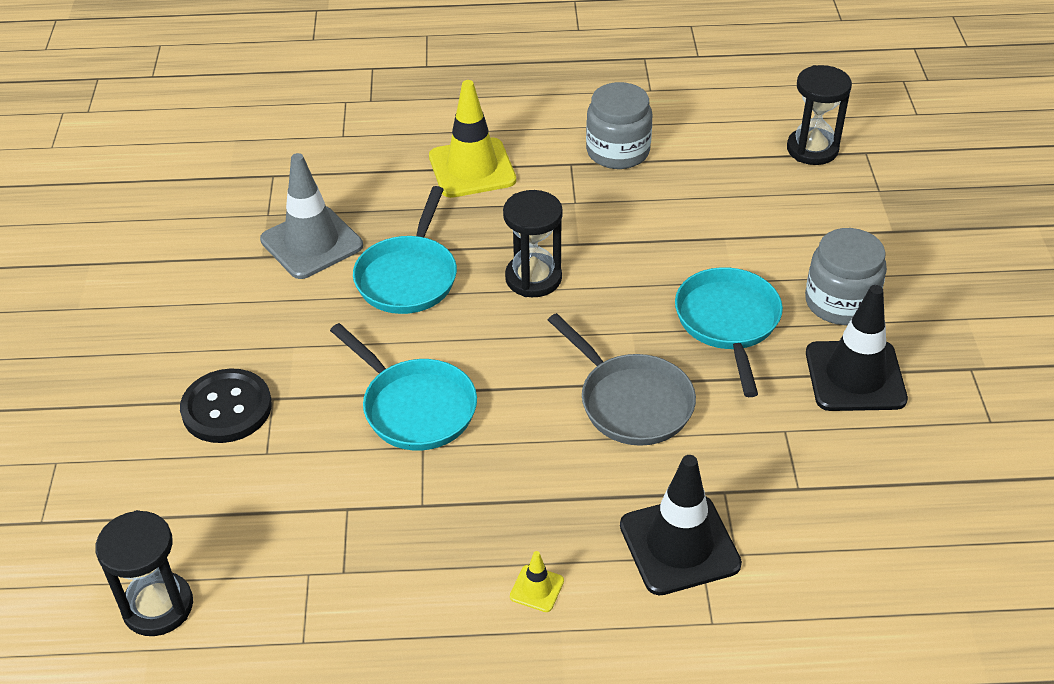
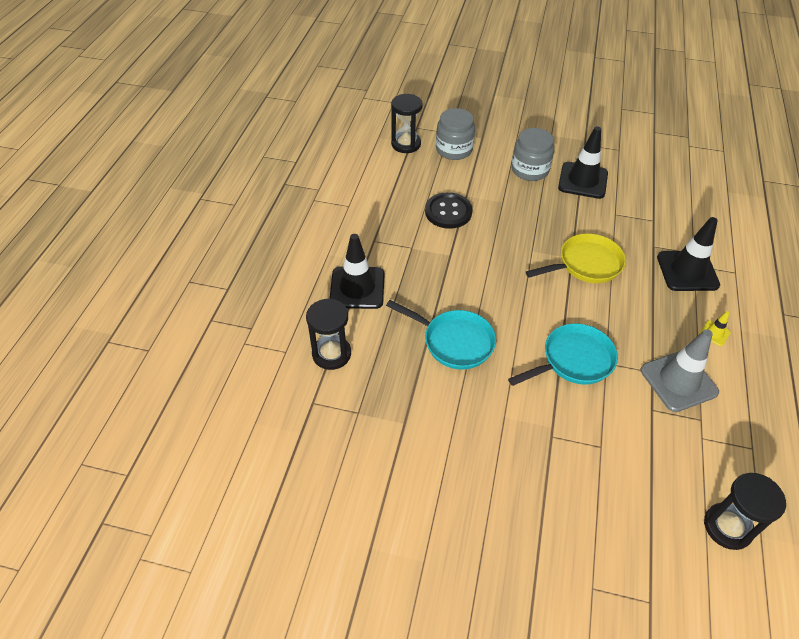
camera: 75 degrees left, 5 degrees up
(227, 408) = (556, 465): black button -> black button (448, 212)
(311, 243) = (401, 390): grey traffic cone -> grey traffic cone (678, 381)
(472, 168) = (357, 288): yellow traffic cone -> black traffic cone
(533, 278) = (475, 281): black hourglass -> black hourglass (331, 354)
(617, 151) = (372, 217): grey jar -> grey jar (454, 149)
(631, 402) = (586, 264): grey pan -> yellow pan
(728, 322) = (534, 212): turquoise pan -> none

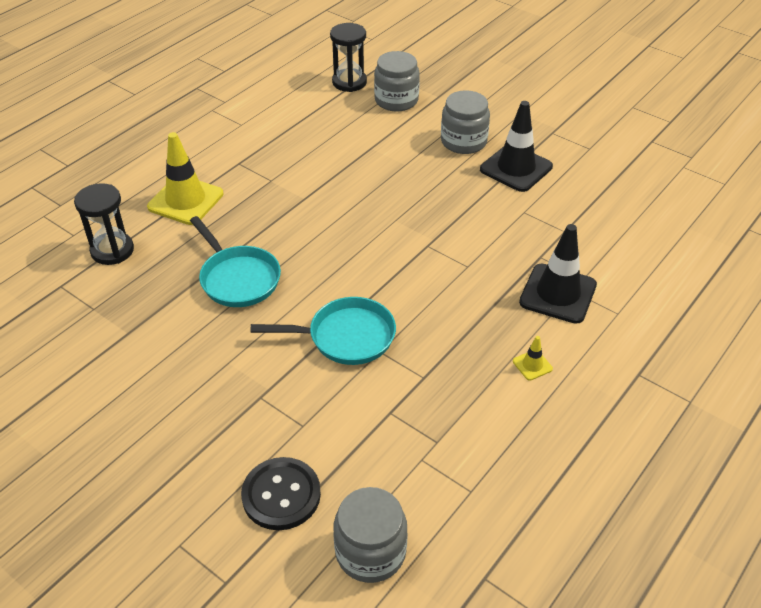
camera: 25 degrees right, 5 degrees down
(357, 288) = (185, 200): black traffic cone -> yellow traffic cone
(448, 212) = (337, 158): black button -> black button (281, 495)
(586, 264) = (443, 251): yellow pan -> none
(678, 381) = (445, 396): grey traffic cone -> none
(727, 527) = (370, 552): black hourglass -> grey jar

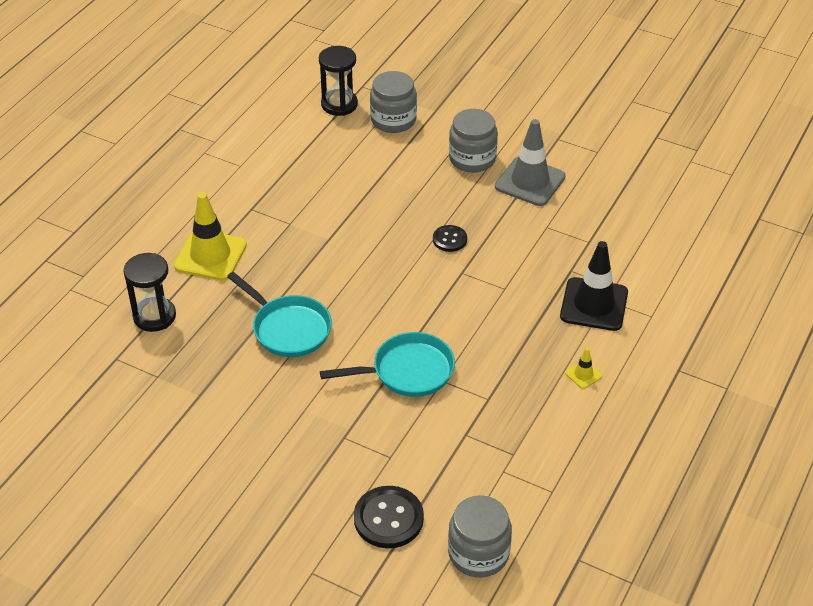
camera: 10 degrees left, 0 degrees up
(423, 212) = (449, 239): none -> black button
(516, 168) = (530, 182): black traffic cone -> grey traffic cone

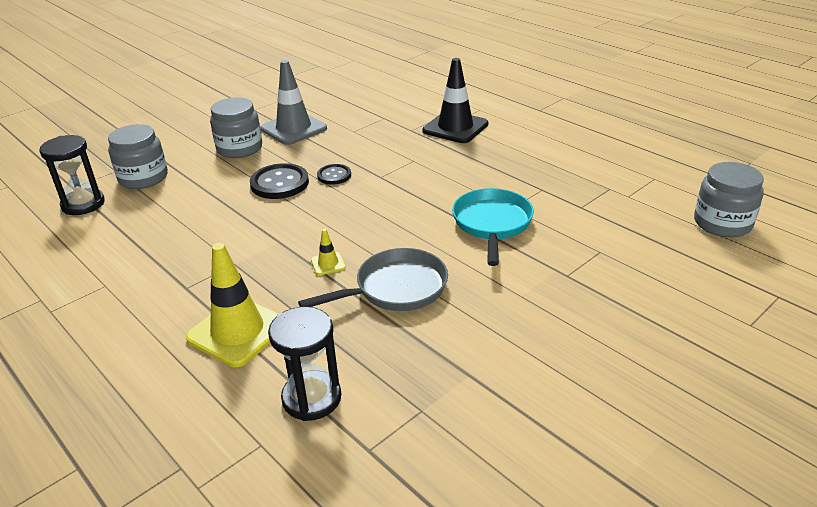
camera: 70 degrees left, 10 degrees down
(288, 328) = (396, 288): turquoise pan -> grey pan
(388, 518) = (679, 264): black button -> black button (279, 183)
(583, 374) = (530, 144): yellow traffic cone -> yellow traffic cone (328, 264)

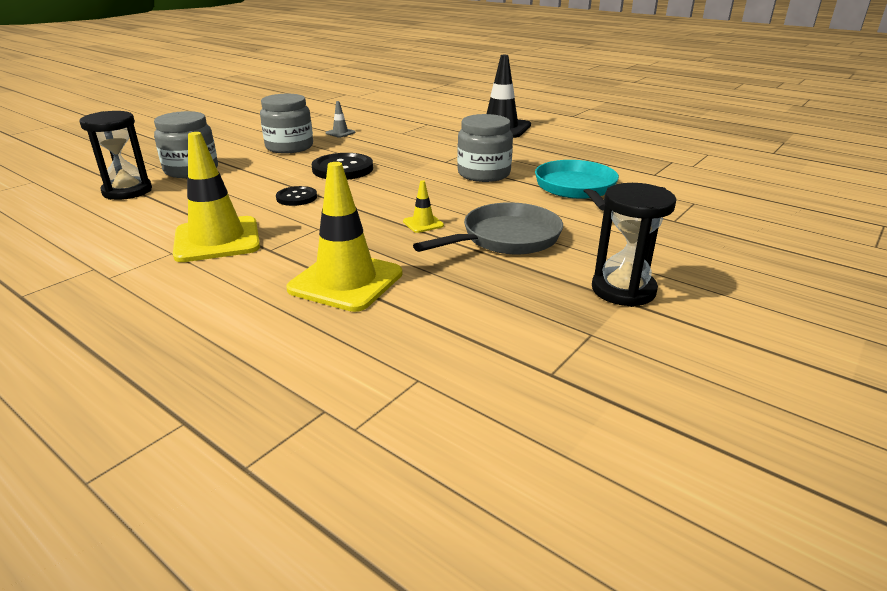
camera: 10 degrees left, 5 degrees down
(145, 272) = (217, 240): none -> yellow traffic cone
(294, 129) = (340, 133): grey traffic cone -> grey traffic cone, size x0.44
(311, 398) = (459, 332): black hourglass -> black hourglass (623, 290)
(334, 175) = (397, 162): black button -> black button (296, 197)
(722, 223) = (792, 179): grey jar -> grey jar (484, 174)

